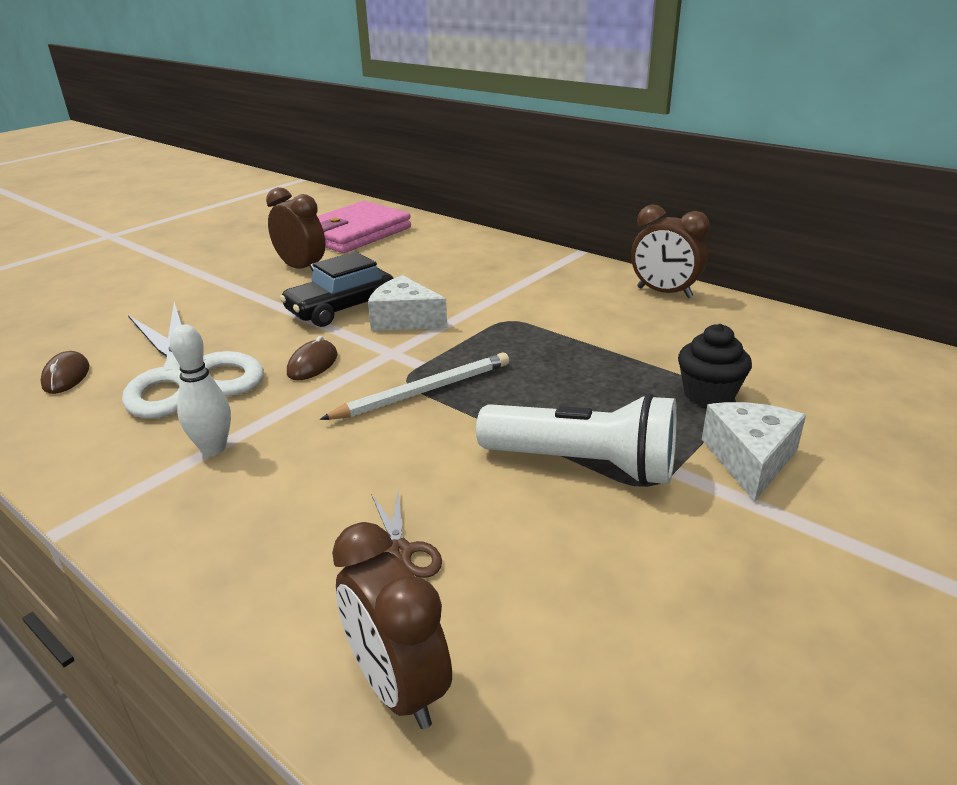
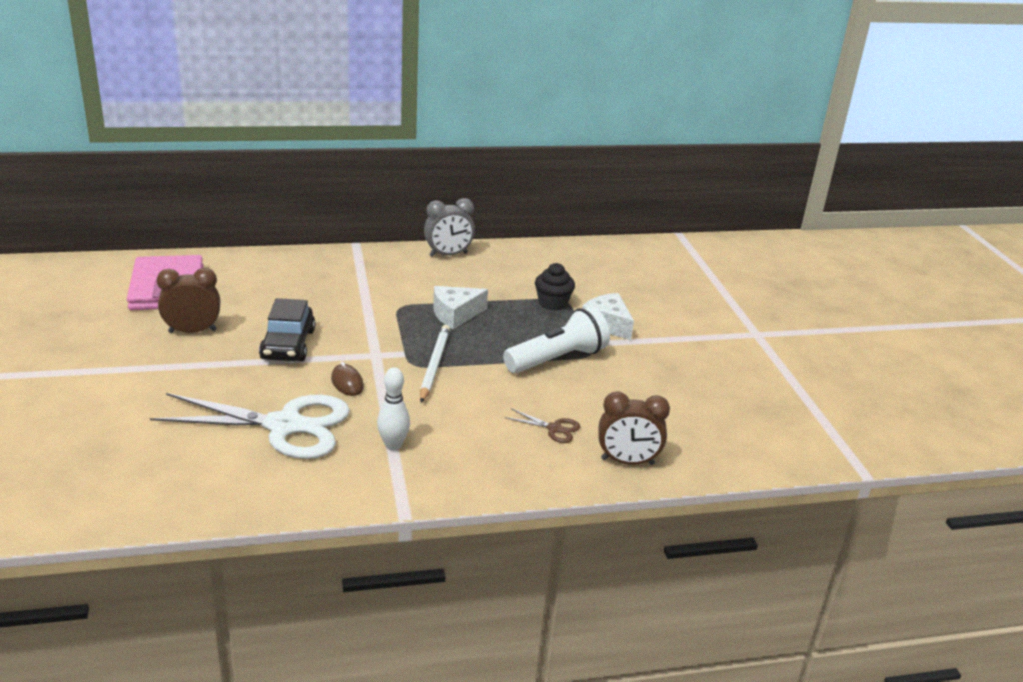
camera: 55 degrees left, 0 degrees up
(66, 376) = (207, 470): brown mouse -> none
(404, 319) = (342, 333): white cheese -> white cheese (455, 315)
(664, 293) = (448, 255): brown clock -> grey clock

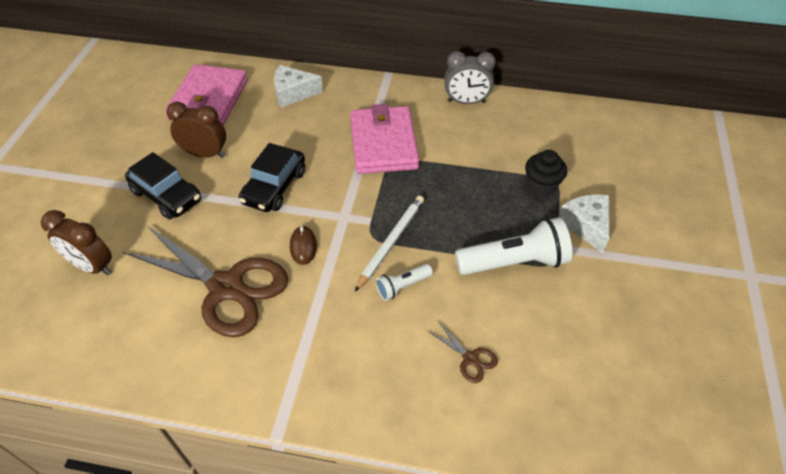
camera: 25 degrees right, 20 degrees up
(169, 369) = (167, 195): none -> black car
(284, 426) = (226, 287): white scissors -> brown scissors
(383, 296) = (383, 144): none -> pink wallet
(393, 445) = (307, 338): white bowling pin -> none
(455, 315) = (439, 180): white cheese -> white cheese (293, 93)
(464, 393) = (402, 286): none -> white flashlight
(627, 461) = (526, 428): brown clock -> brown clock (92, 266)

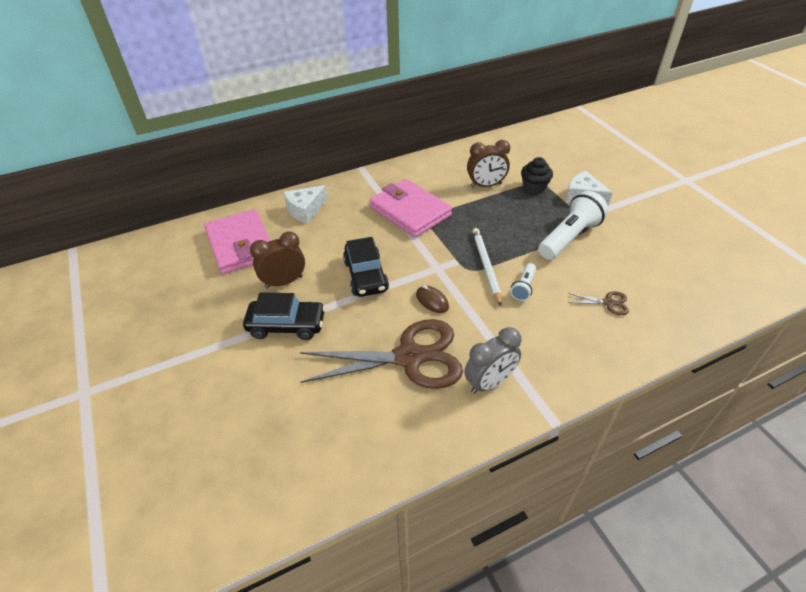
camera: 35 degrees left, 5 degrees down
(92, 266) = (284, 408): brown clock -> brown clock (486, 185)
(466, 102) = (434, 162): grey clock -> grey clock (489, 382)

